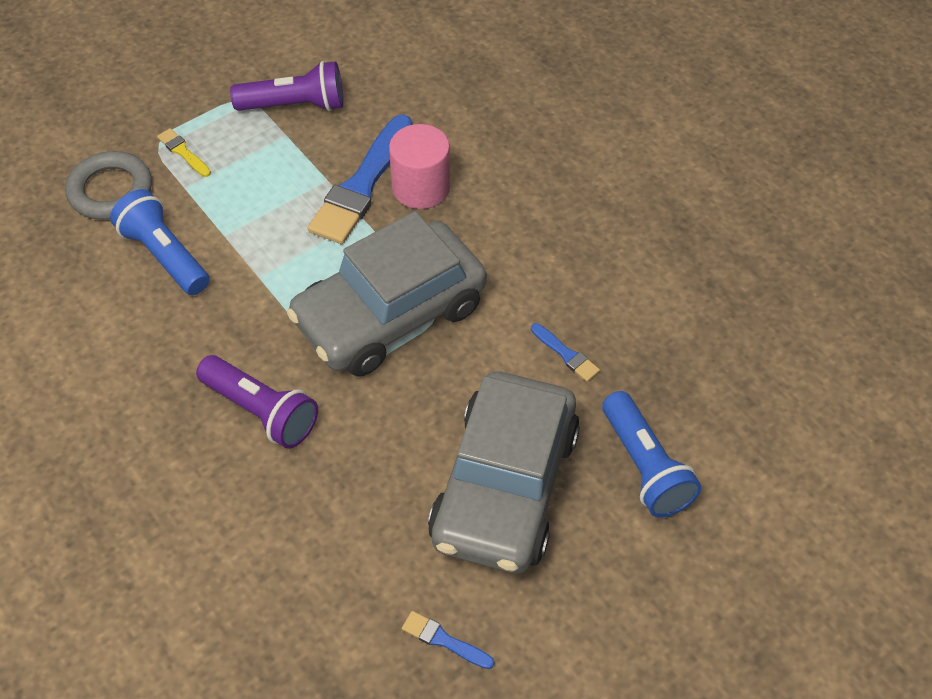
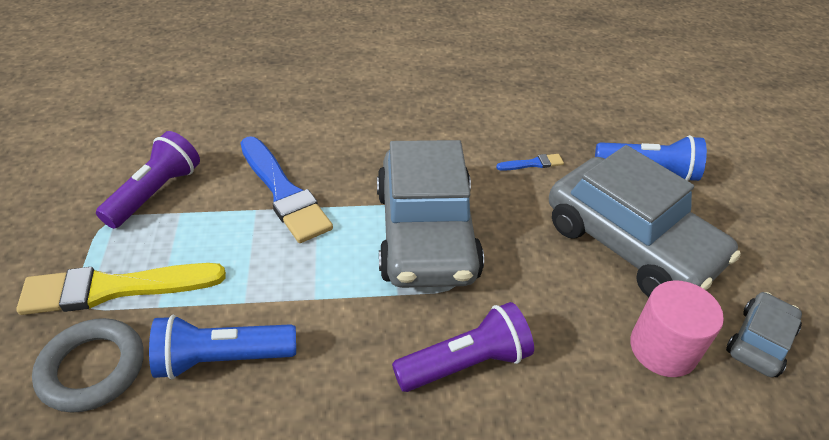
camera: 60 degrees left, 10 degrees down
(183, 152) = (114, 288): yellow brush -> yellow brush, size x2.27
(421, 187) = (320, 163): pink cylinder -> pink cylinder (663, 348)
(444, 640) = (759, 341): blue brush -> grey car

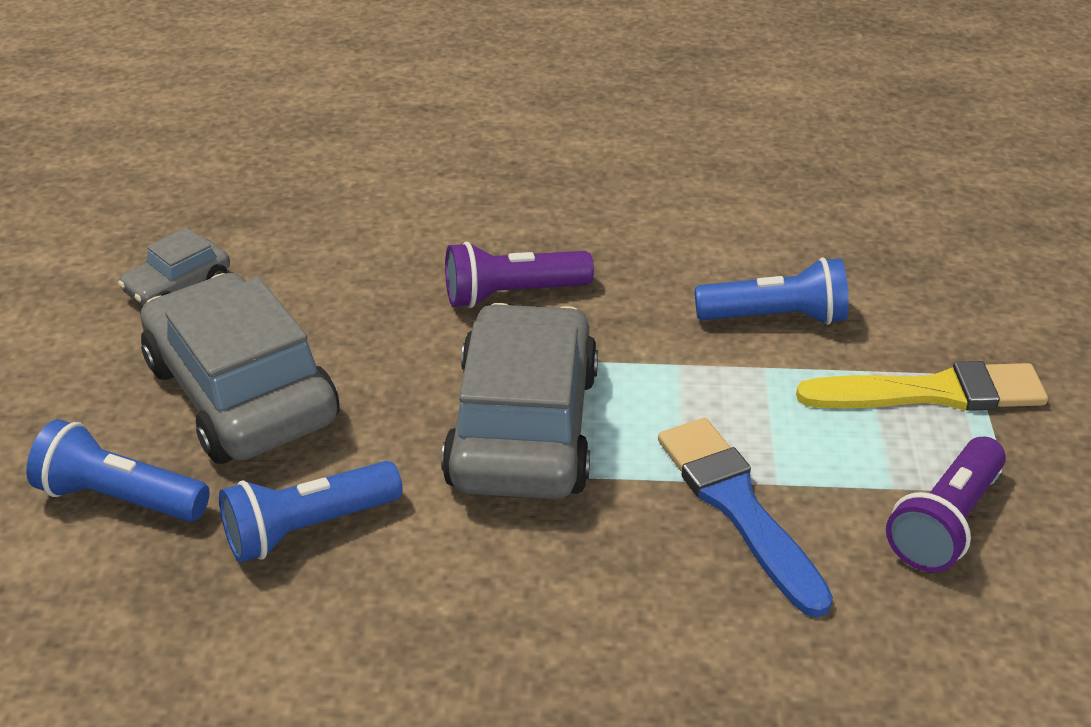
camera: 170 degrees left, 5 degrees down
(92, 368) = (912, 320): grey ring -> none
(533, 164) = (308, 528): blue brush -> blue flashlight
(663, 348) = (291, 289): pink cylinder -> none

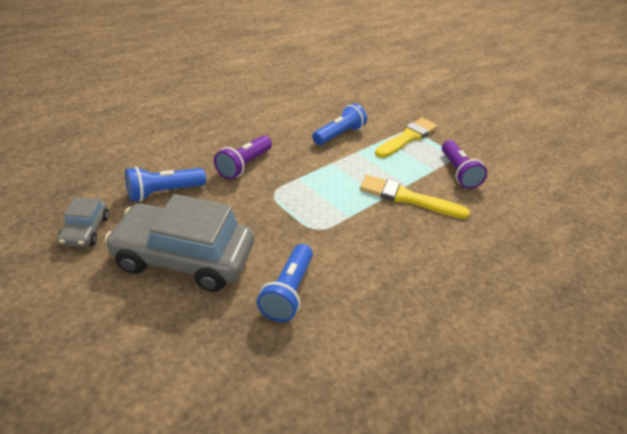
camera: 50 degrees left, 0 degrees up
(120, 498) = (189, 334): blue flashlight -> blue flashlight (164, 192)
(523, 427) = (312, 209): grey car -> none
(738, 507) = (407, 198): blue brush -> yellow brush

